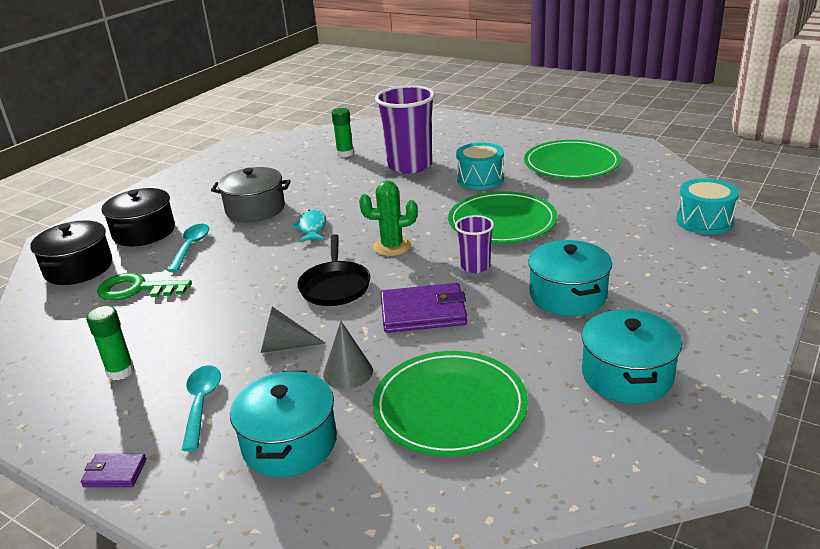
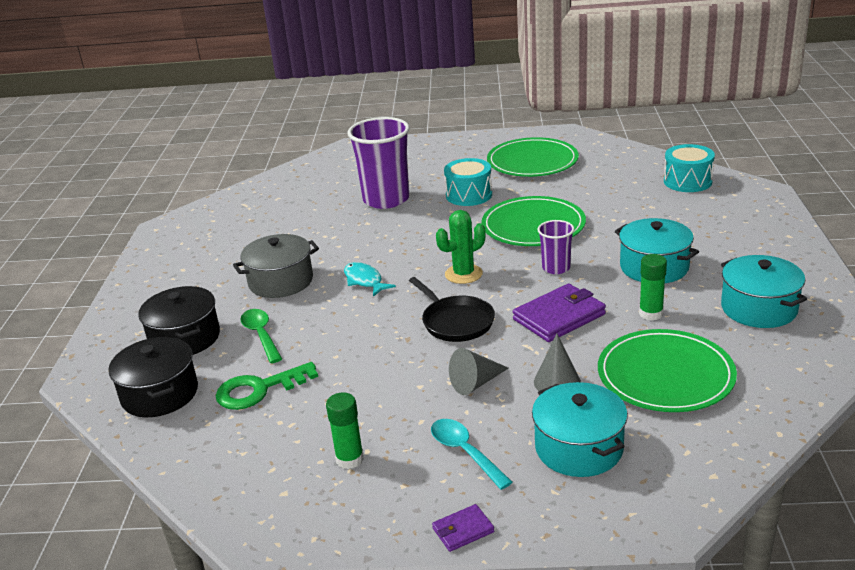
camera: 30 degrees left, 0 degrees up
(191, 247) = (261, 335): turquoise spoon -> green spoon
(345, 154) = (304, 205): green glue stick -> green glue stick (651, 313)

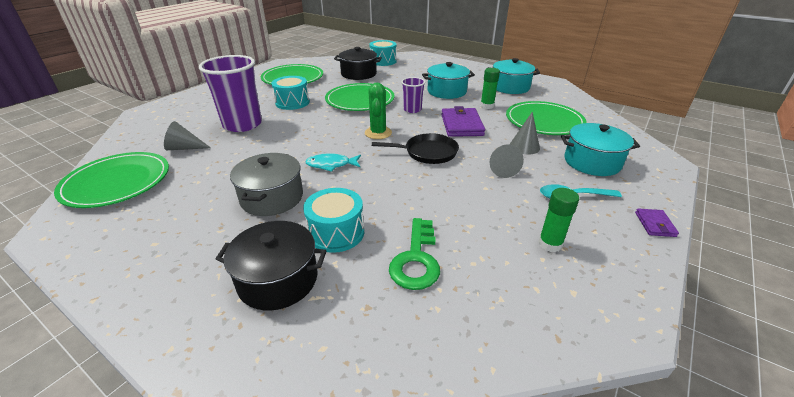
camera: 60 degrees left, 5 degrees up
(160, 394) = (354, 329): black pot -> black pot (358, 74)
(236, 209) = (117, 182): none -> green plate
(261, 335) = (336, 232): green spoon -> turquoise drum
(313, 201) = (185, 148): none -> grey cone

